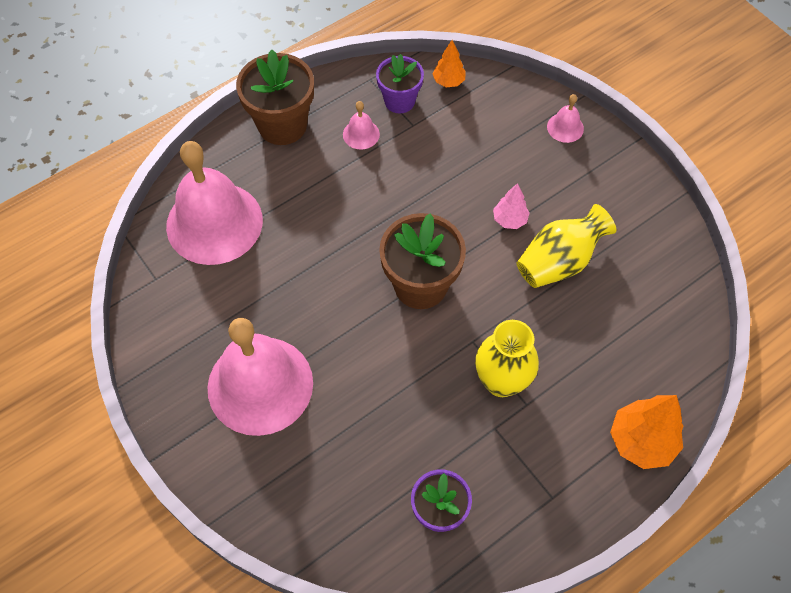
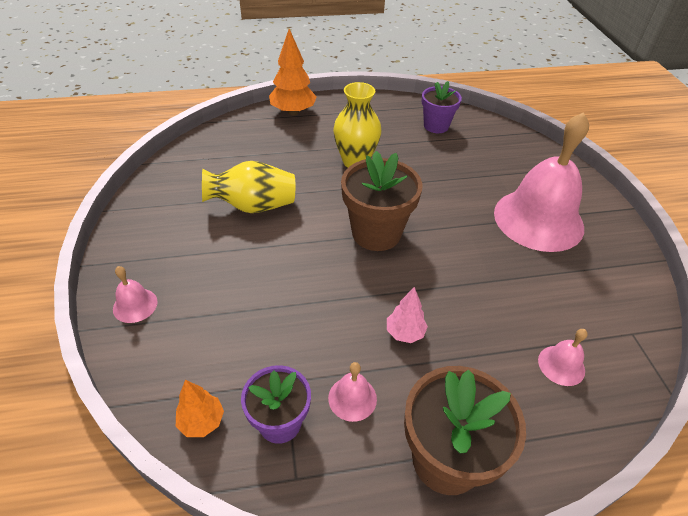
camera: 155 degrees left, 15 degrees down
(214, 223) = (561, 365): pink bell -> pink bell, size x0.41
(509, 220) = (265, 249): pink tree -> pink tree (405, 333)

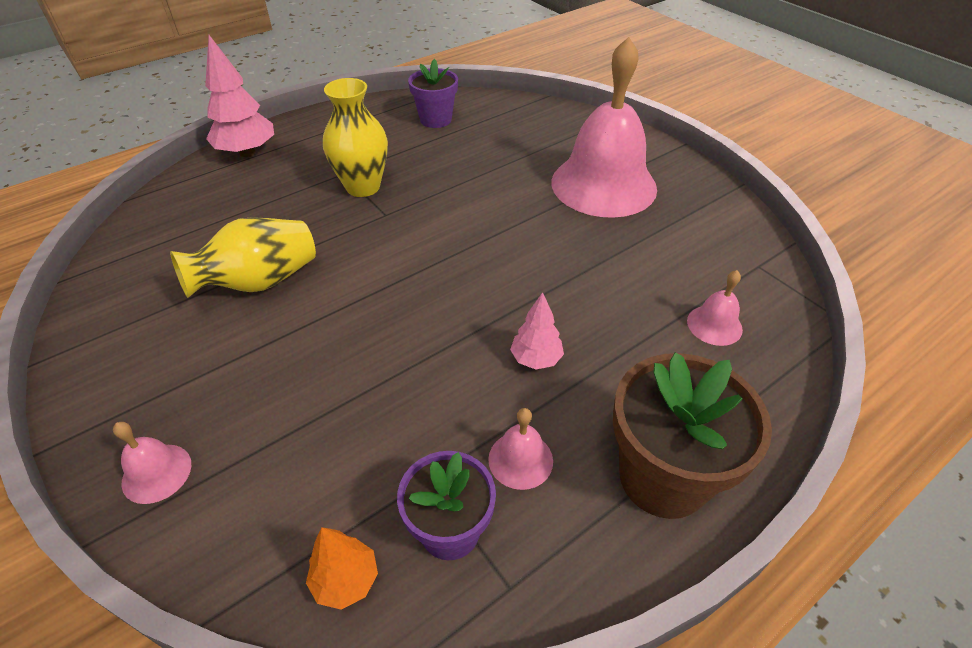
camera: 25 degrees left, 0 degrees up
(293, 112) = (247, 152): orange tree -> pink tree
(376, 233) = (436, 260): brown flower pot -> none

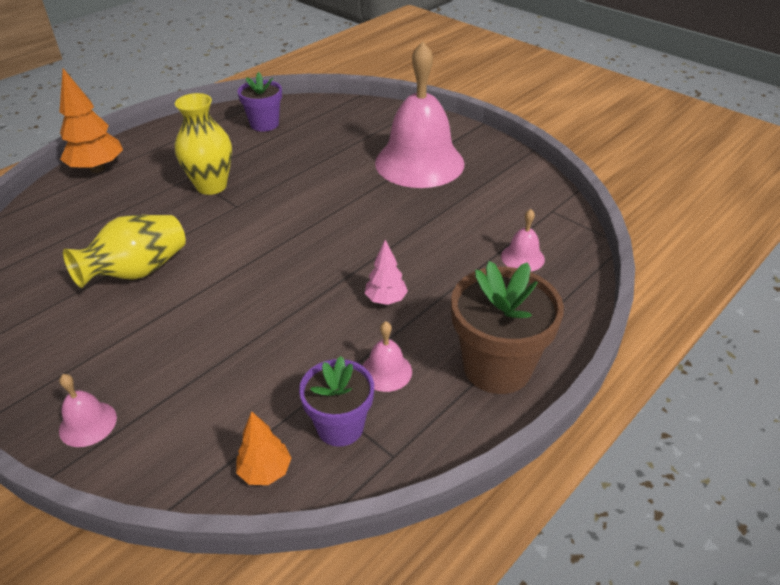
camera: 10 degrees left, 5 degrees down
(247, 152) = (97, 168): pink tree -> orange tree

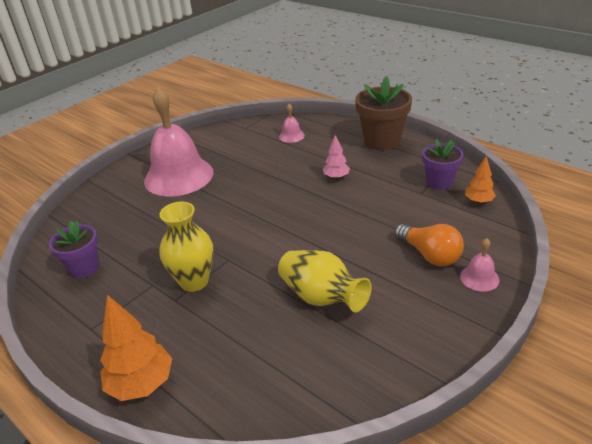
camera: 90 degrees left, 5 degrees down
(161, 378) = (430, 255): none -> orange light bulb
(386, 371) = (395, 172): pink bell -> none

